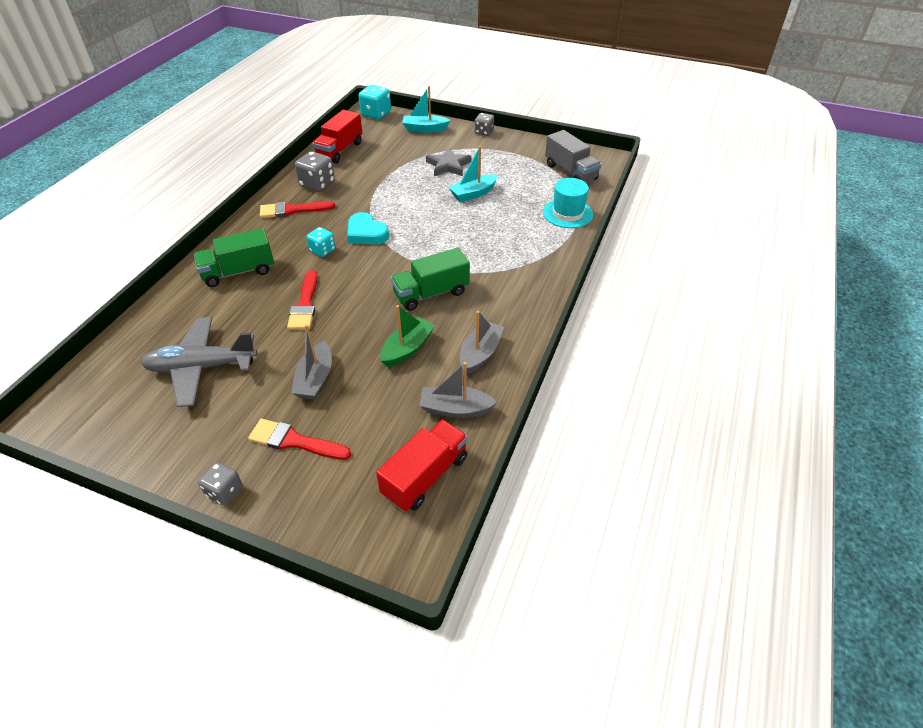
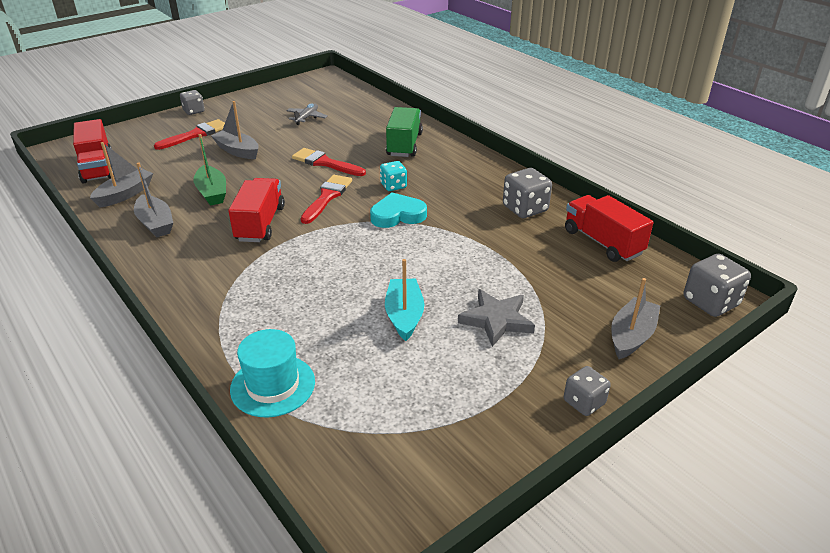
camera: 120 degrees right, 10 degrees down
(201, 367) = (307, 118): grey plane -> grey plane, size x0.48
(292, 210) = (482, 185): red brush -> red brush (327, 197)
(376, 114) = (710, 302): turquoise dice -> grey dice
(425, 129) = (631, 336): turquoise boat -> grey boat
(431, 293) = (260, 224): green truck -> red truck
(570, 172) = (371, 452): grey truck -> none

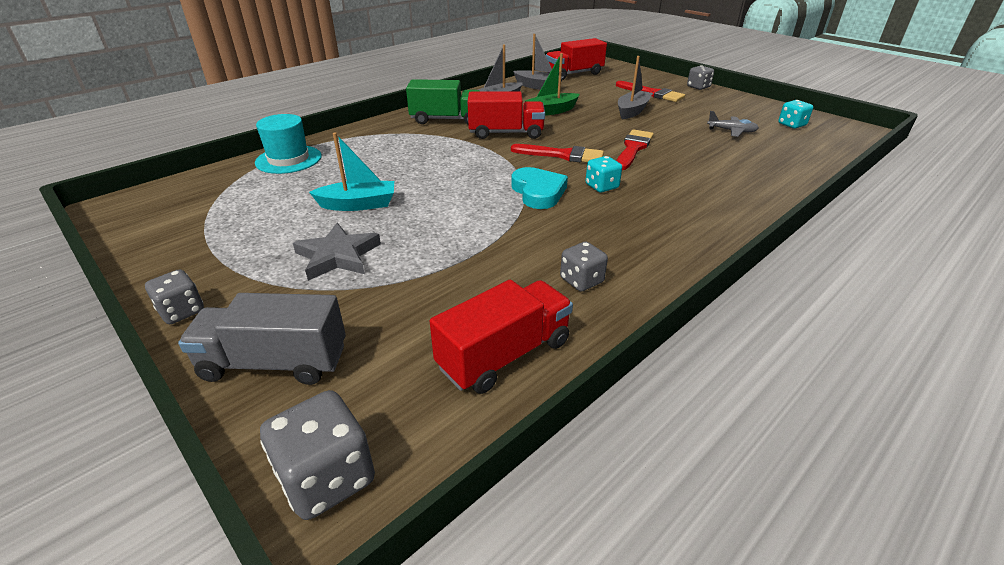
camera: 85 degrees right, 0 degrees up
(304, 94) = (791, 125): none -> turquoise dice
(404, 145) = (710, 188): green truck -> green truck (446, 119)
(525, 209) = (581, 280): grey dice -> grey dice, size x0.65
(631, 336) = (274, 362): grey boat -> grey truck

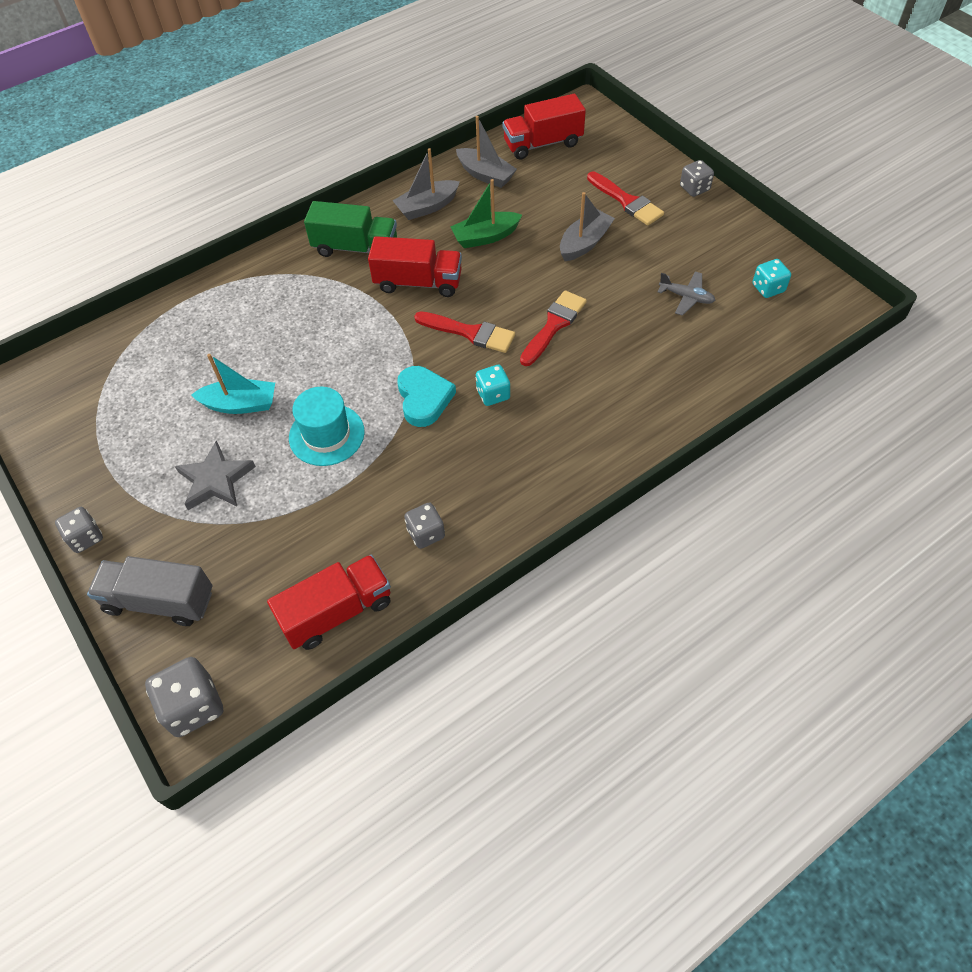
camera: 10 degrees right, 20 degrees up
(288, 159) = (175, 318): turquoise hat -> turquoise hat (326, 435)

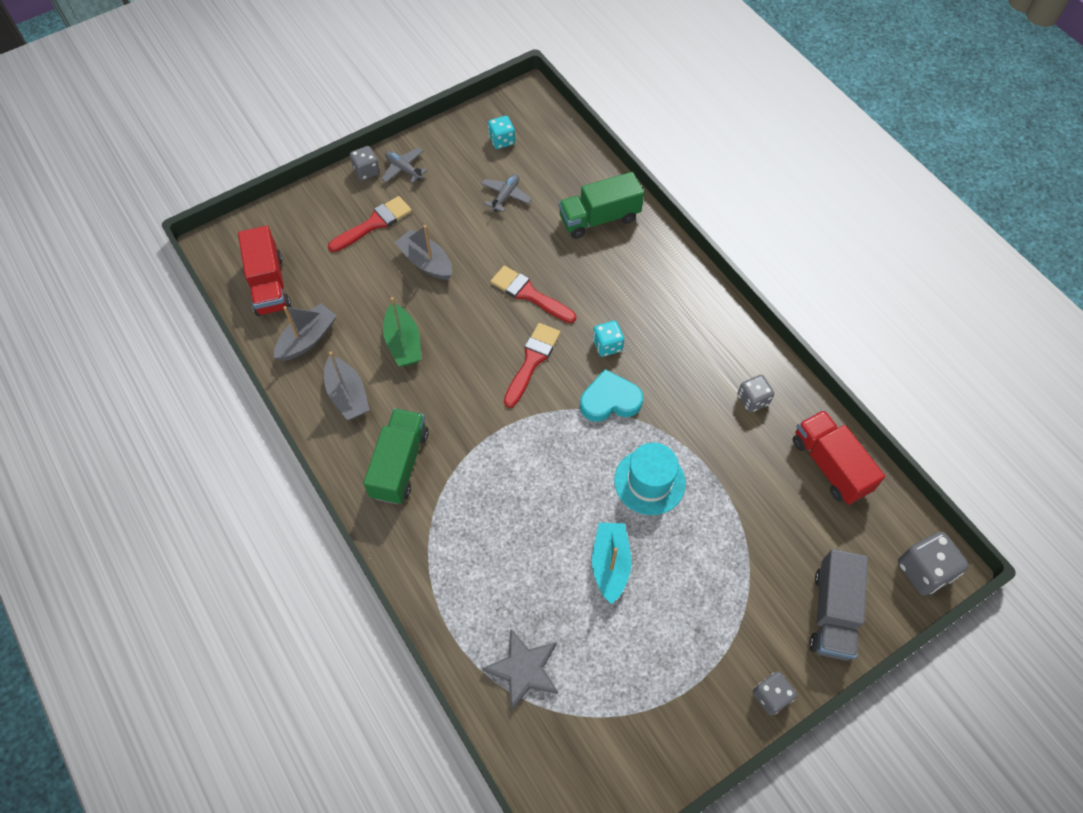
camera: 90 degrees left, 5 degrees up
(215, 480) = (701, 578): grey star -> grey star (523, 670)
(418, 282) = (460, 404): red truck -> none
(670, 381) = (599, 218): none -> green truck
(704, 214) = (403, 169): none -> grey plane

